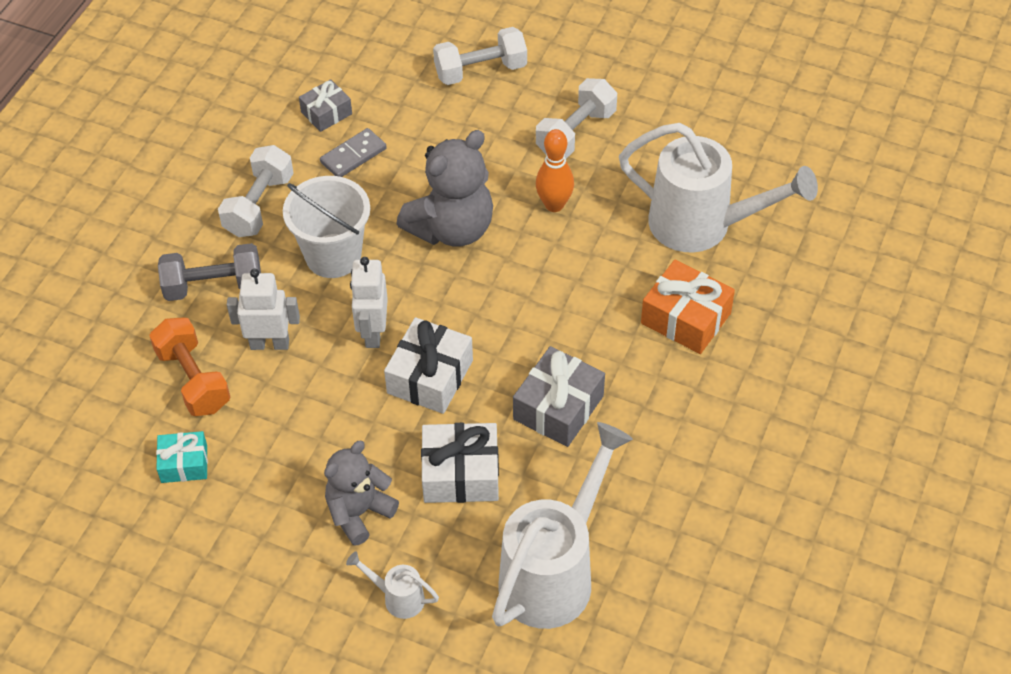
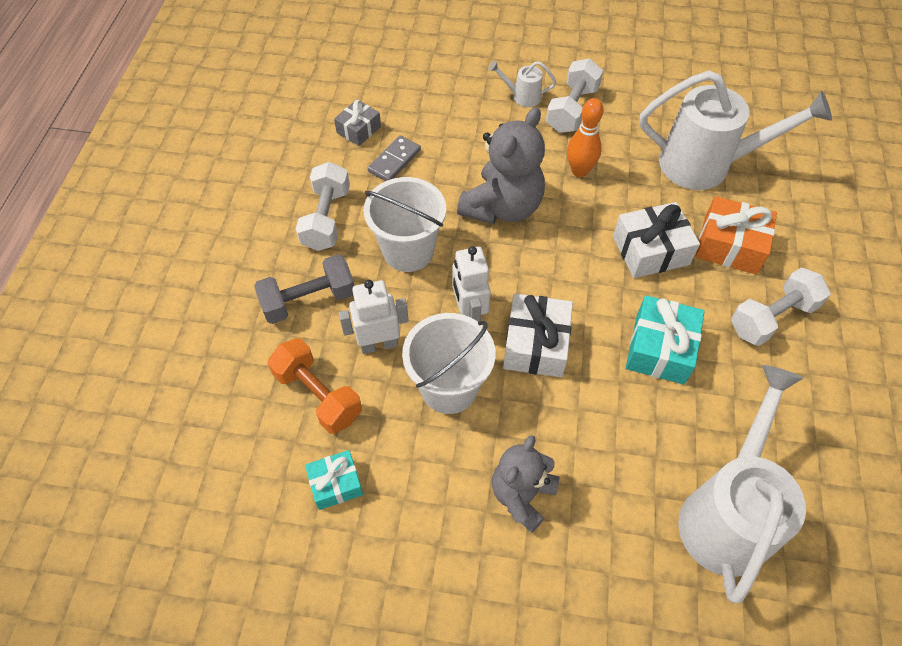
camera: 15 degrees left, 5 degrees up
(325, 400) = (449, 388): none -> white bucket
(398, 598) = (593, 578): white watering can -> white watering can (522, 97)
(461, 474) = (600, 433): white gift -> white gift (651, 250)
(480, 71) = (474, 74): white dumbbell -> white dumbbell (772, 318)
(558, 407) = (659, 349): grey gift -> turquoise gift

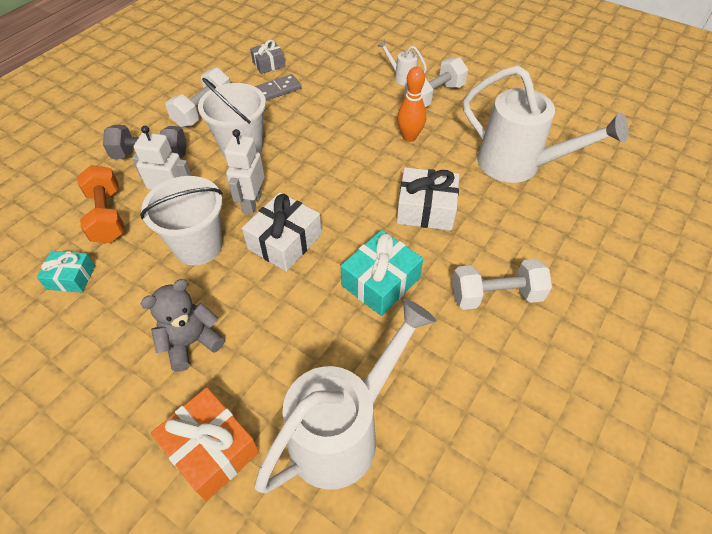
camera: 25 degrees right, 5 degrees down
(502, 207) = (331, 142): grey teddy bear -> none
(730, 246) = (497, 229): orange gift -> orange gift (211, 449)

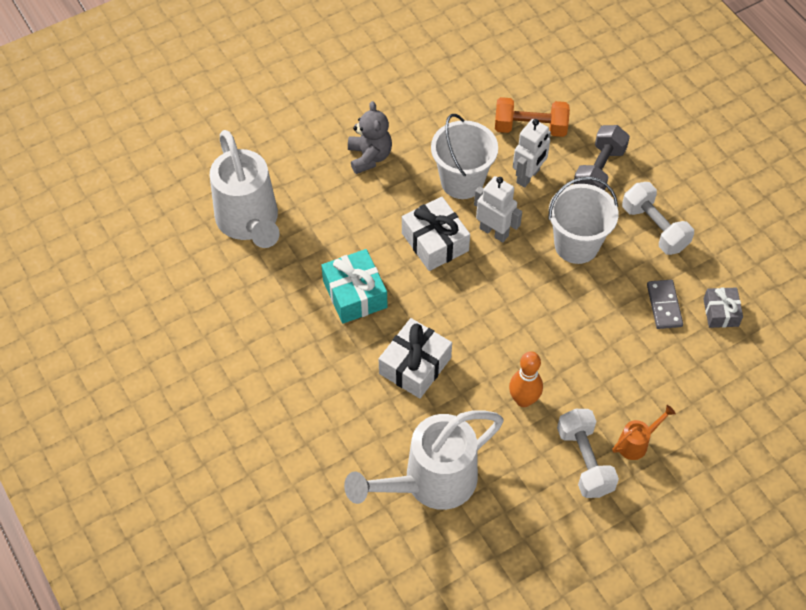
camera: 115 degrees right, 5 degrees up
(71, 277) = (472, 97): turquoise gift -> none
(211, 449) = (282, 149): orange gift -> none
(402, 77) = (636, 443): white watering can -> orange watering can
(496, 295) = (294, 371): white dumbbell -> none

